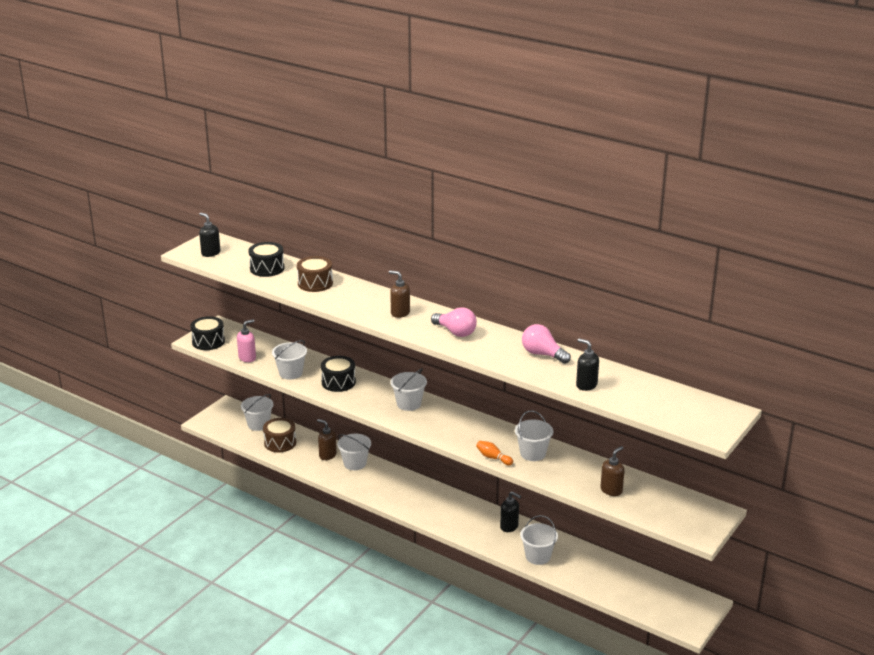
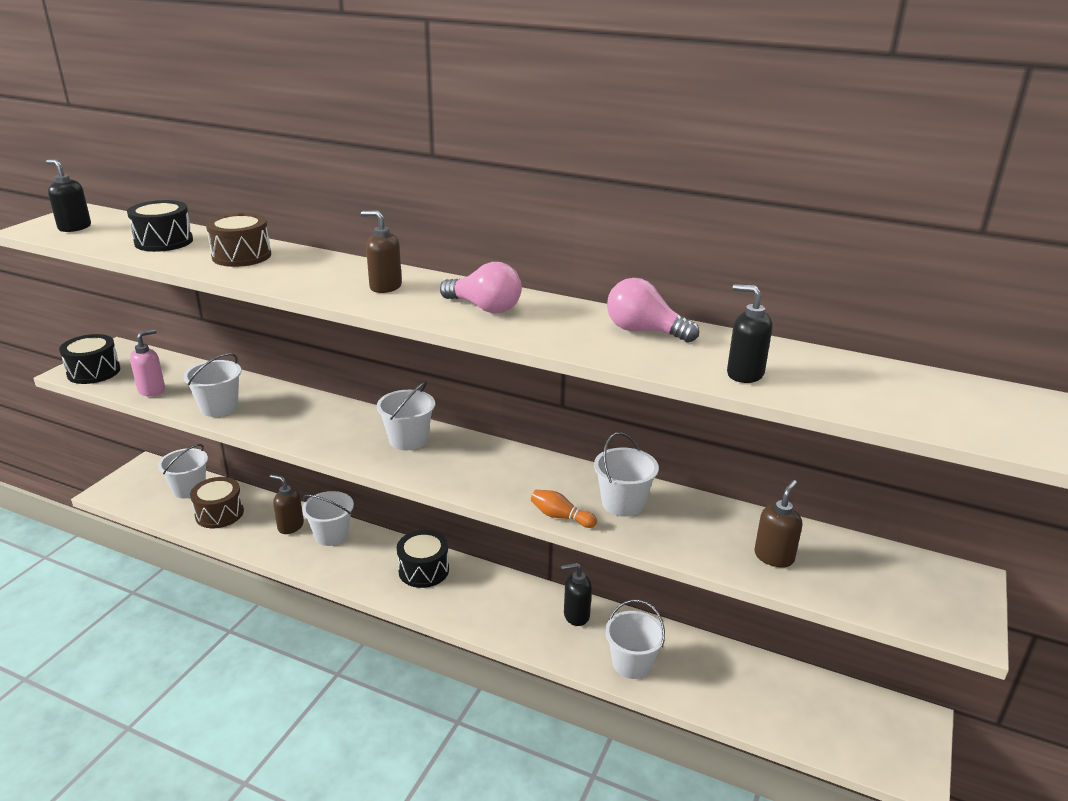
camera: 10 degrees left, 0 degrees up
(338, 382) = (295, 416): black drum -> black drum (423, 570)
(509, 527) = (576, 615): black soap dispenser -> black soap dispenser turned 150 degrees clockwise

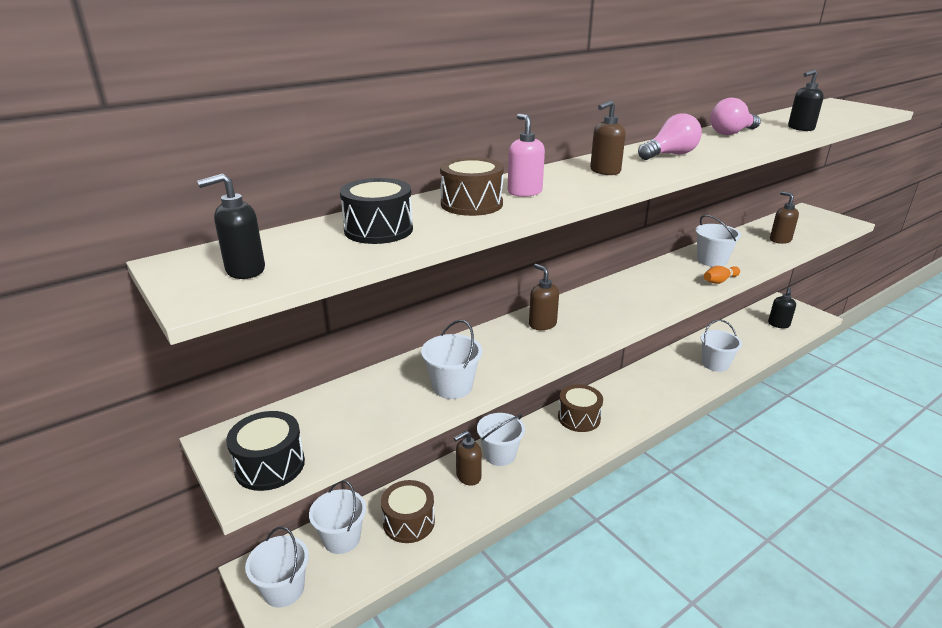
camera: 60 degrees left, 0 degrees up
(152, 390) = (370, 425): pink soap dispenser -> pink soap dispenser (524, 192)
(355, 423) = (542, 324): none -> brown soap dispenser
(408, 440) = (586, 308): white bucket -> white bucket (284, 589)
(423, 570) = (579, 418): black drum -> brown drum
(576, 615) = (663, 369): black soap dispenser -> black soap dispenser (778, 324)

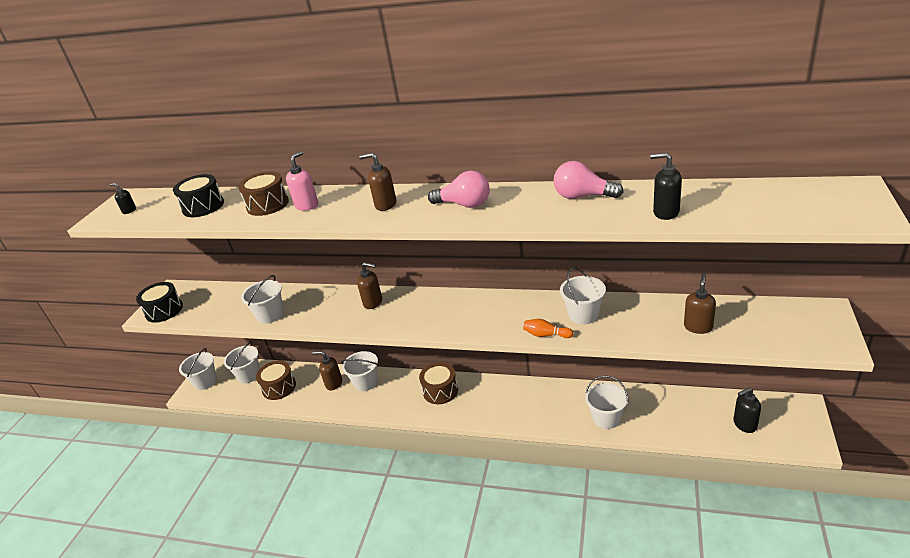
camera: 55 degrees right, 5 degrees up
(245, 270) = (129, 210): black soap dispenser -> black soap dispenser, size x0.61
(542, 324) = (373, 302): brown soap dispenser -> brown soap dispenser turned 90 degrees clockwise

